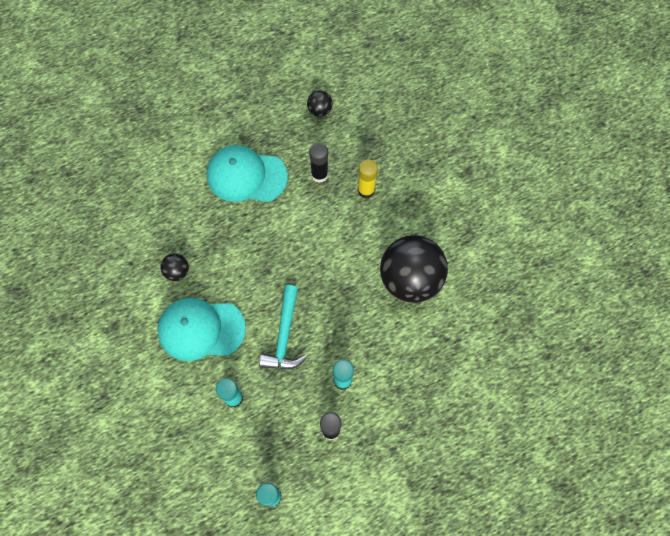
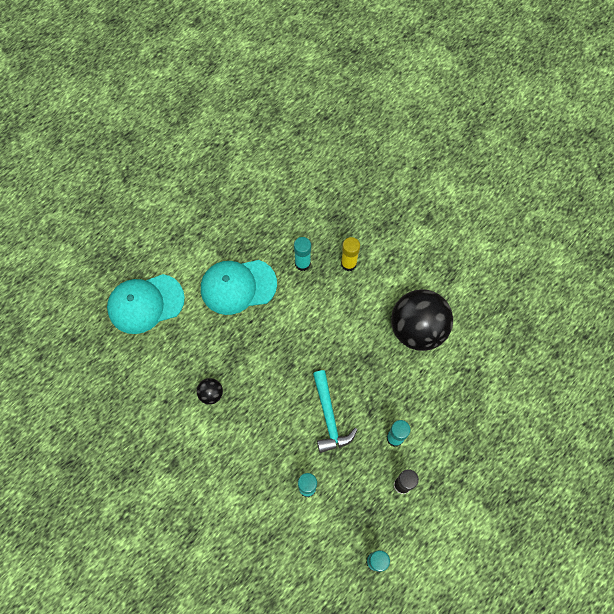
camera: 20 degrees left, 0 degrees up
(201, 329) = (253, 438): turquoise cap -> turquoise cap (145, 303)
(319, 175) = (302, 263): black glue stick -> turquoise glue stick
(320, 110) = (279, 205): black ball -> none

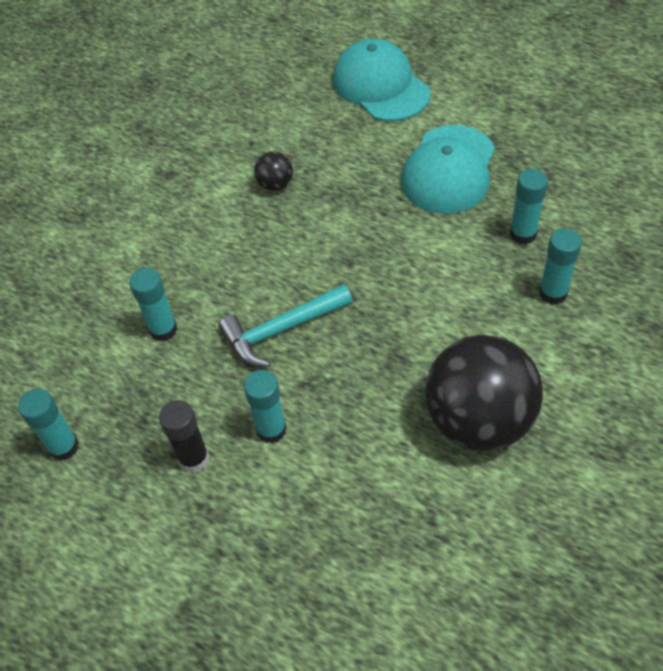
camera: 80 degrees right, 15 degrees down
(238, 286) = (449, 170): turquoise cap -> turquoise cap turned 135 degrees counterclockwise
(348, 264) = (553, 293): yellow glue stick -> turquoise glue stick

